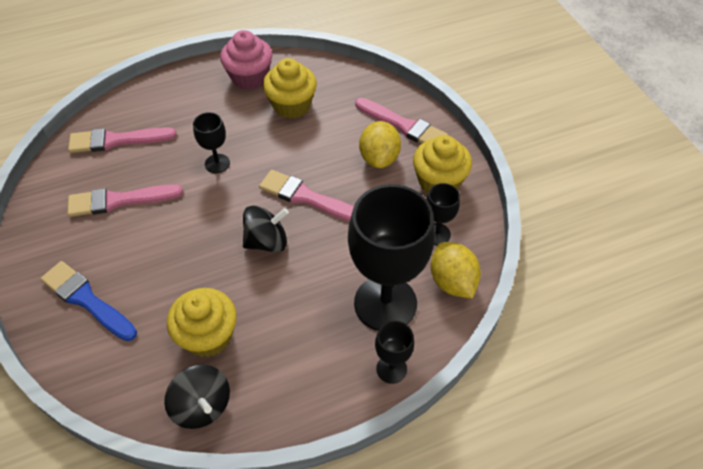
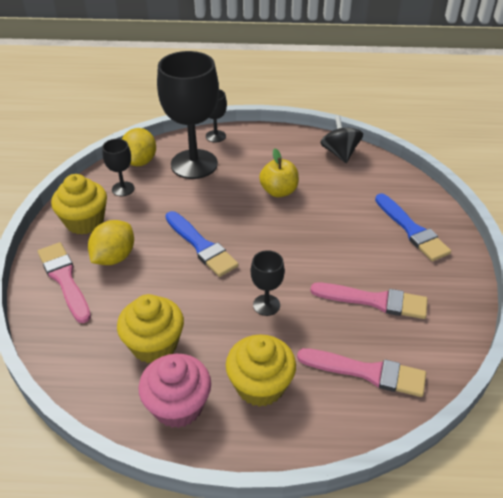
camera: 155 degrees left, 10 degrees down
(208, 336) = (324, 183): yellow cupcake -> yellow cupcake (260, 386)
(259, 299) = (279, 191): none -> yellow apple
(267, 241) = (254, 224): black spinning top -> none
(307, 197) = (201, 246): pink brush -> blue brush

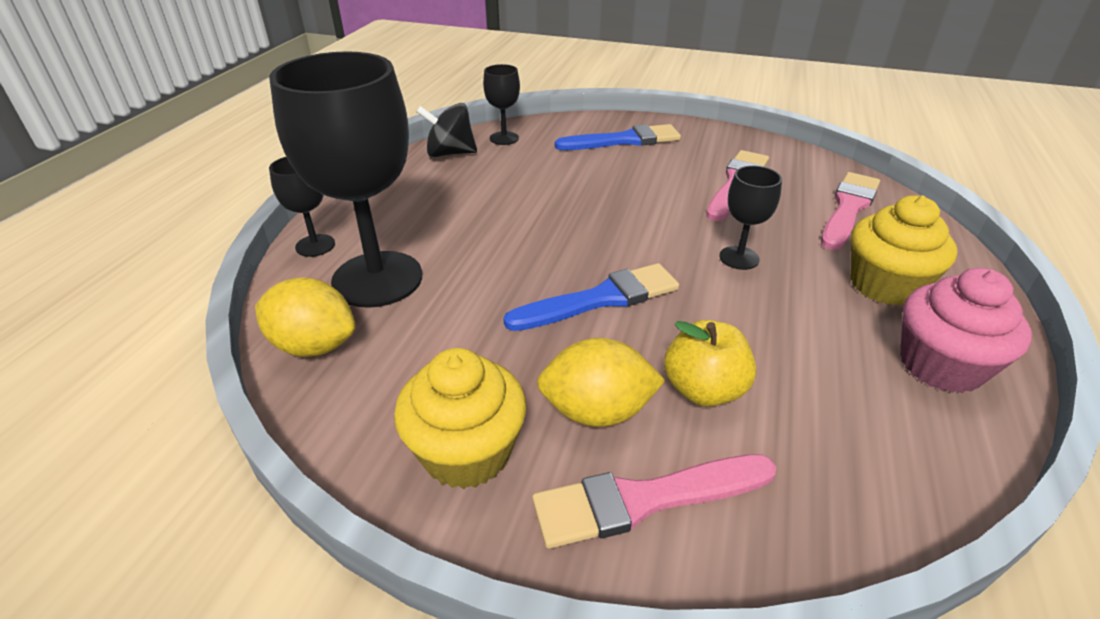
camera: 75 degrees left, 5 degrees down
(114, 257) = (597, 411): yellow lemon -> yellow lemon turned 45 degrees counterclockwise
(123, 189) = (389, 380): black goblet -> black goblet (504, 138)
(154, 345) = (822, 378): yellow cupcake -> none
(279, 191) = (503, 210): yellow apple -> yellow apple (703, 390)

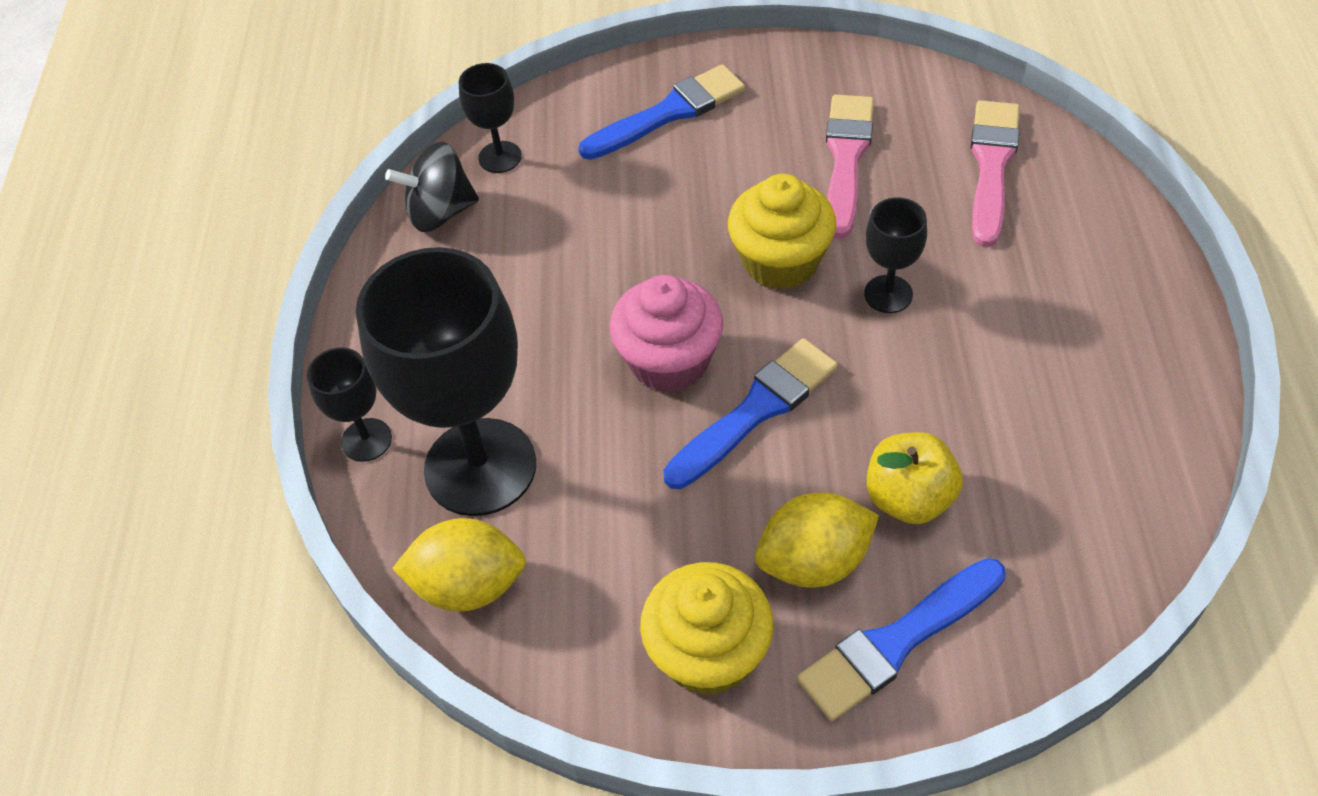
camera: 15 degrees left, 15 degrees up
(645, 499) = (897, 642): pink brush -> blue brush
(884, 285) = (1057, 286): yellow cupcake -> yellow cupcake (780, 261)
(940, 365) = (1130, 386): pink cupcake -> pink cupcake (669, 361)

